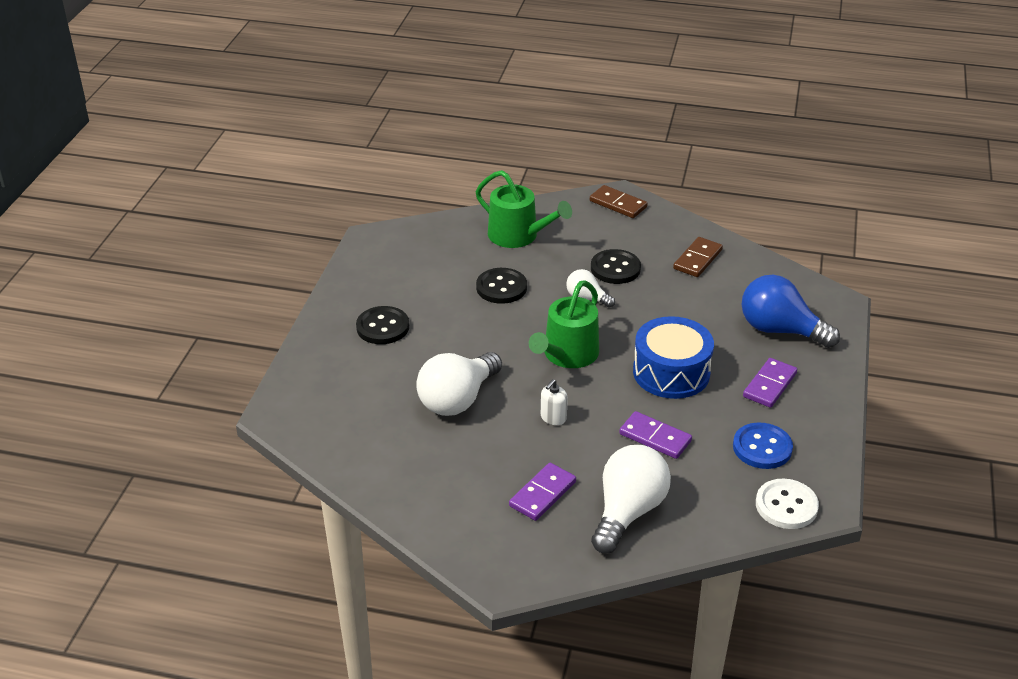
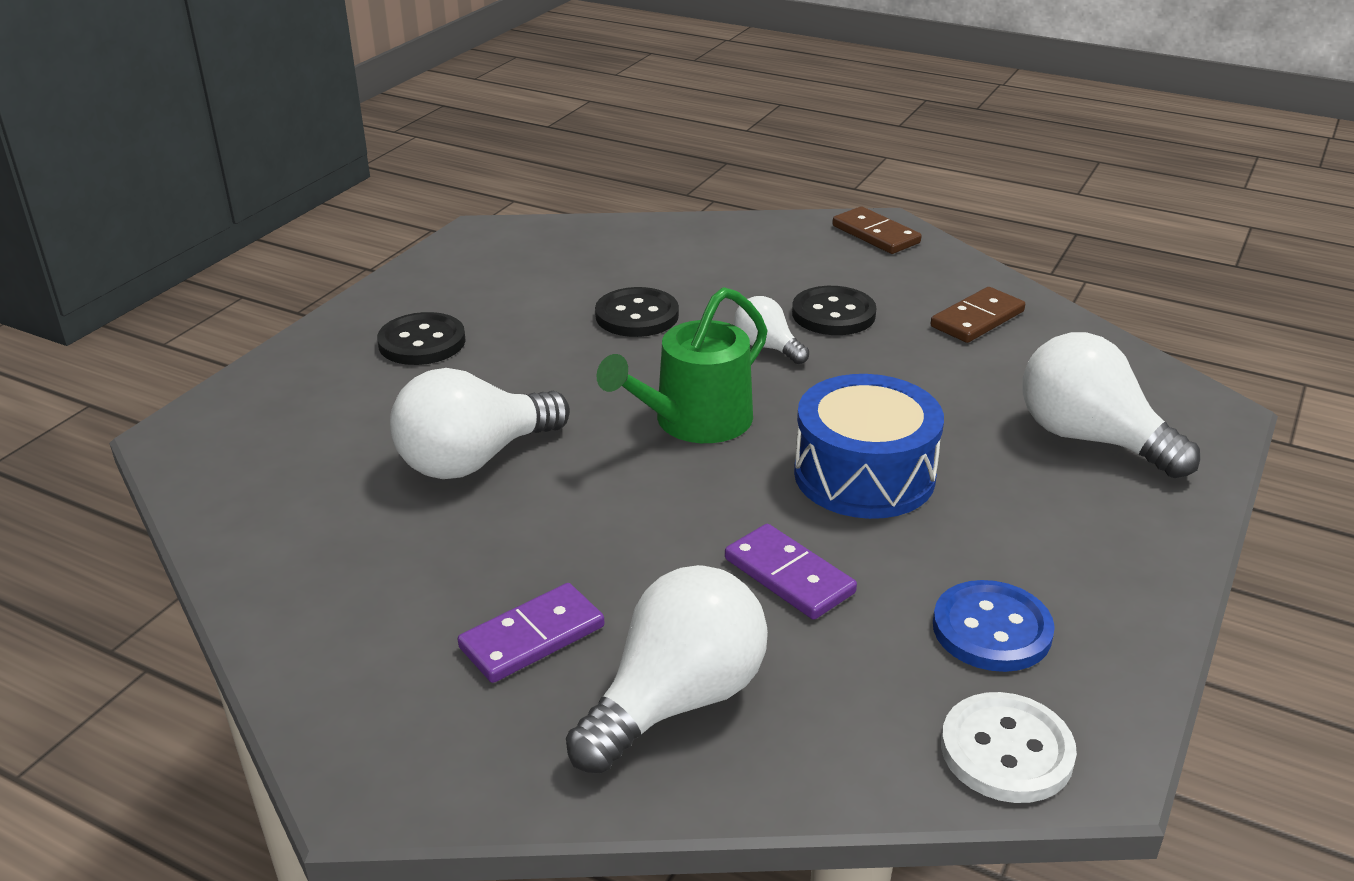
camera: 15 degrees right, 5 degrees down
(518, 236) = (699, 254): green watering can -> none
(553, 418) = (620, 513): white soap dispenser -> none
(769, 385) = (1042, 523): purple domino -> none
(780, 330) = (1090, 439): blue light bulb -> white light bulb

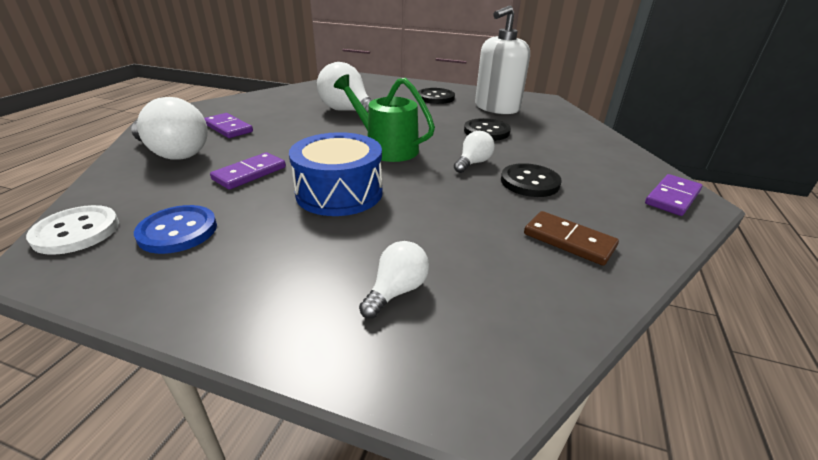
camera: 80 degrees right, 0 degrees up
(517, 286) = (496, 108): none -> white soap dispenser
(876, 234) = (672, 197): brown domino -> purple domino
(1090, 439) = (396, 291): white light bulb -> white light bulb, size x0.53

